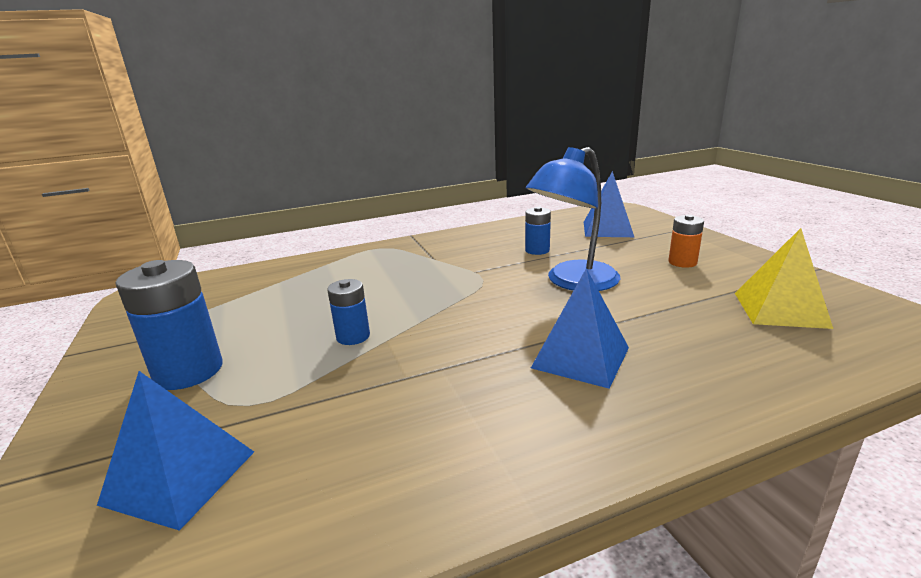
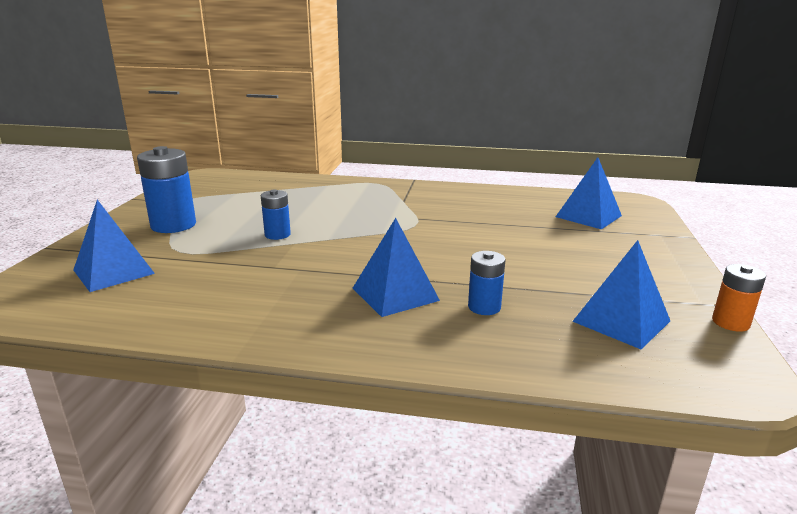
camera: 30 degrees right, 0 degrees up
(537, 250) = (492, 216): blue battery -> blue battery (484, 307)
(573, 282) = (479, 247): blue lamp -> none
(682, 262) = (605, 261): orange battery -> orange battery (730, 322)
(780, 309) = (621, 321): yellow pyramid -> blue pyramid

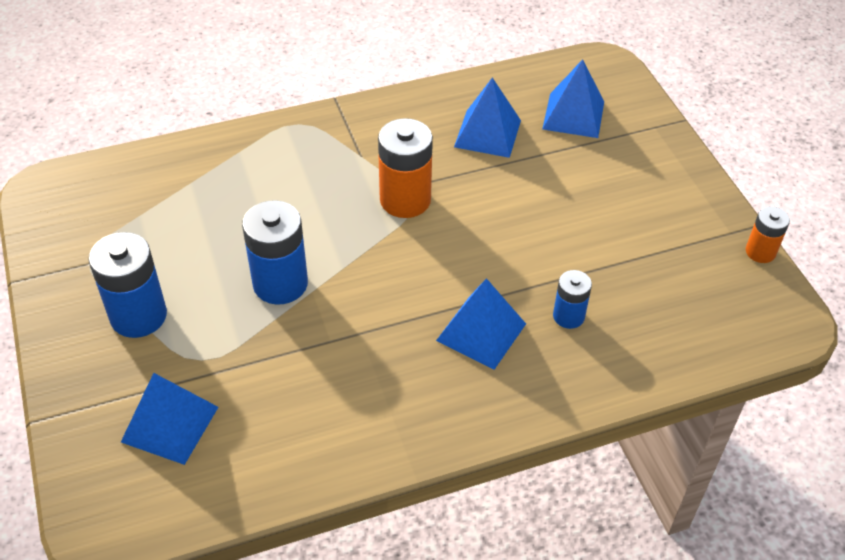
camera: 30 degrees left, 25 degrees up
(277, 235) = (280, 284): blue battery -> blue battery, size x1.76
(411, 222) = (405, 200): none -> orange battery
(621, 321) = (683, 286): blue pyramid -> blue pyramid (487, 133)

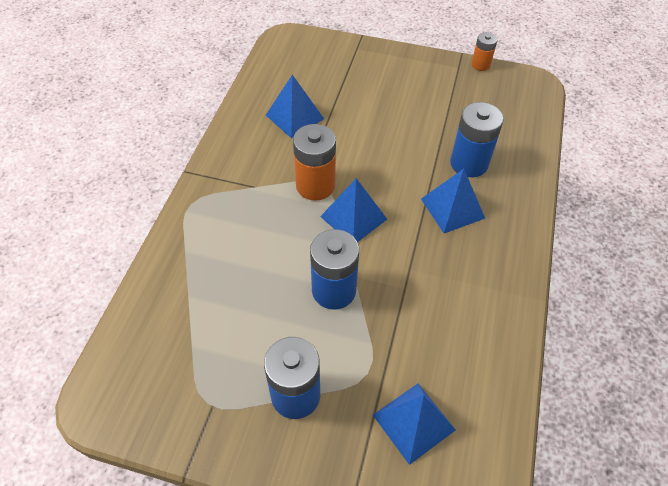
camera: 55 degrees left, 5 degrees up
(568, 316) = (469, 163): blue battery -> blue battery, size x1.76
(573, 115) = (316, 73): blue pyramid -> blue pyramid (353, 217)

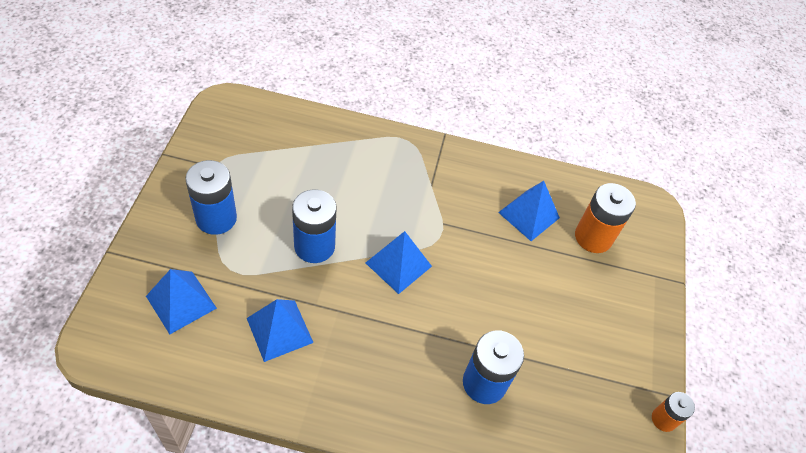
camera: 80 degrees right, 0 degrees up
(315, 185) = (437, 233): orange battery -> orange battery (593, 237)
(452, 208) = (416, 358): blue pyramid -> blue pyramid (279, 330)

